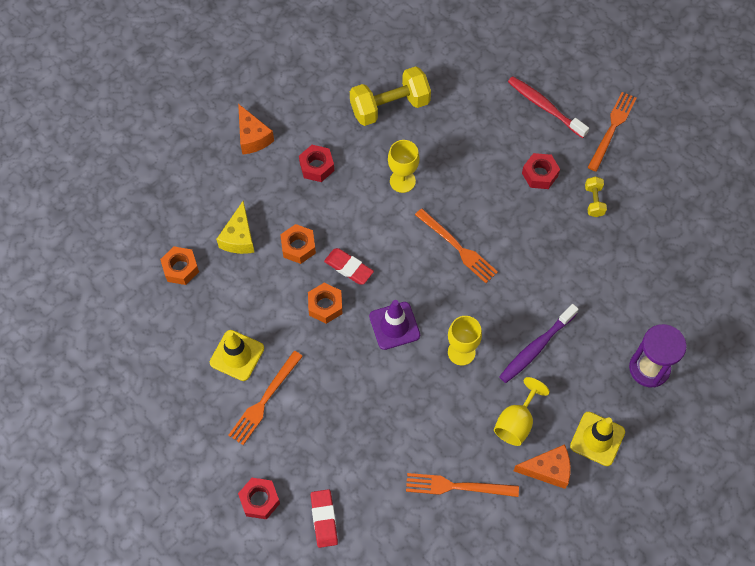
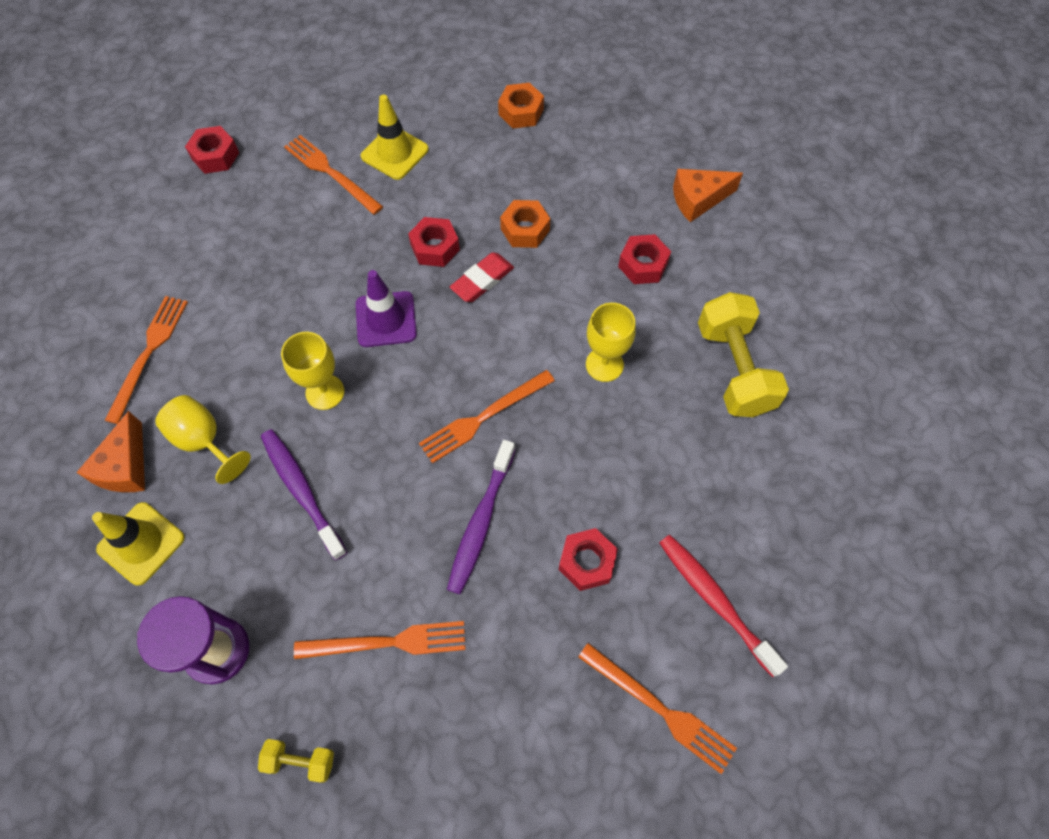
camera: 100 degrees right, 0 degrees up
(239, 237) = (551, 171): yellow cheese -> none
(324, 519) = (169, 211): red eraser -> none
(325, 306) = (435, 247): orange nut -> red nut
(529, 236) = (481, 521): none -> purple toothbrush
(545, 107) = (715, 601): red toothbrush -> red toothbrush turned 90 degrees counterclockwise
(594, 201) = (523, 638): yellow dumbbell -> yellow dumbbell (300, 760)
(616, 273) = (388, 642): none -> orange fork

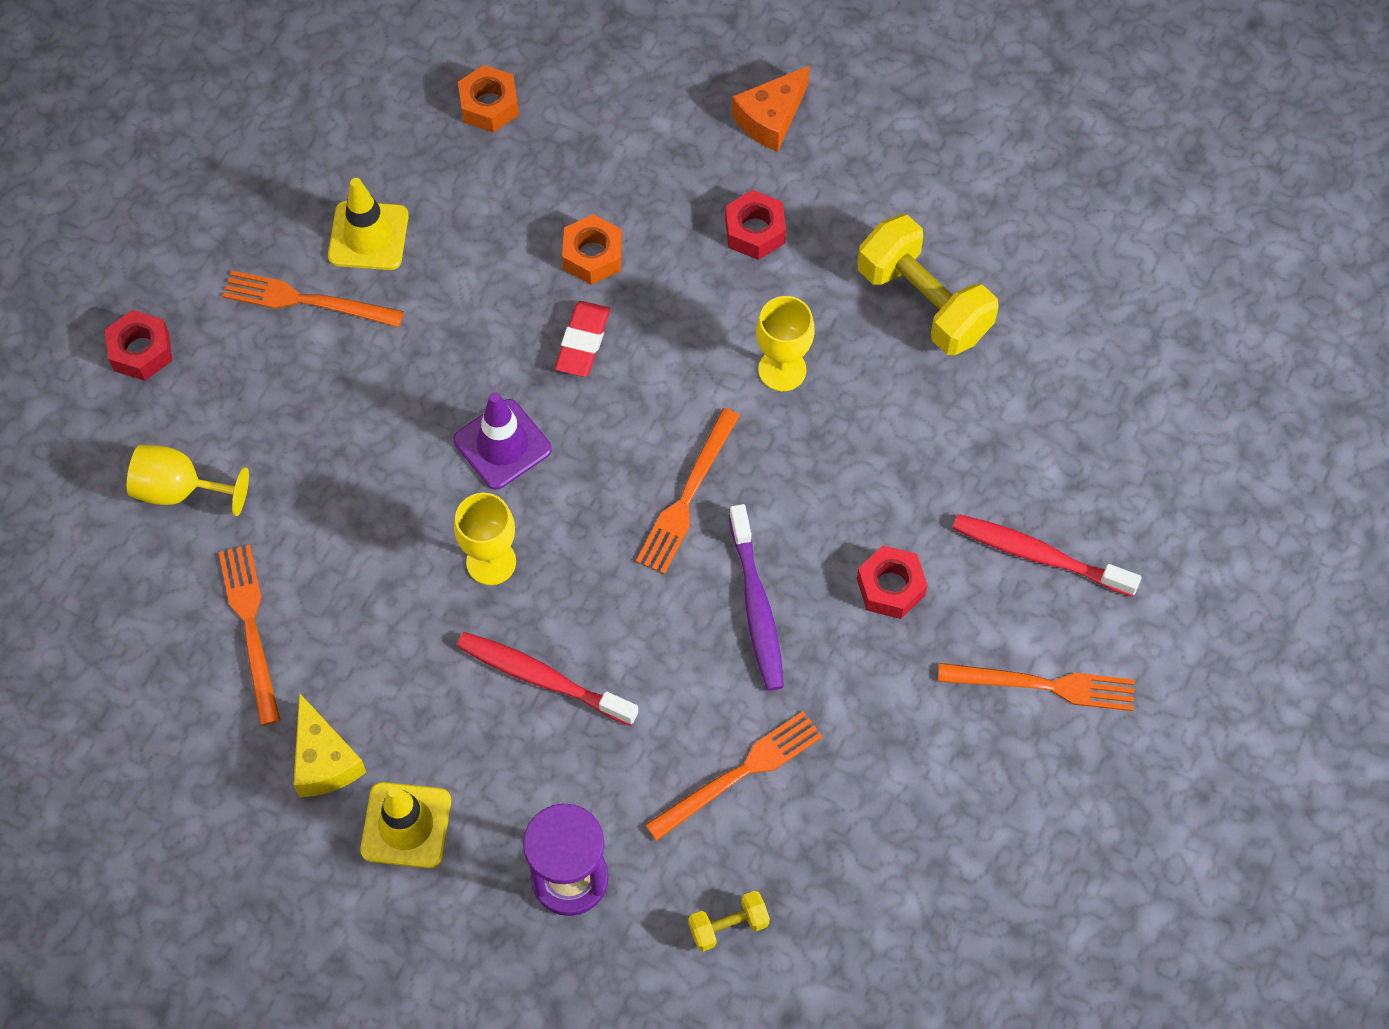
camera: 30 degrees left, 0 degrees up
(125, 467) = (324, 760): orange cheese -> yellow cheese
(204, 441) = (393, 686): yellow goblet -> yellow goblet (180, 490)
(302, 491) = (543, 678): purple toothbrush -> red toothbrush
(435, 247) = (500, 331): red nut -> none

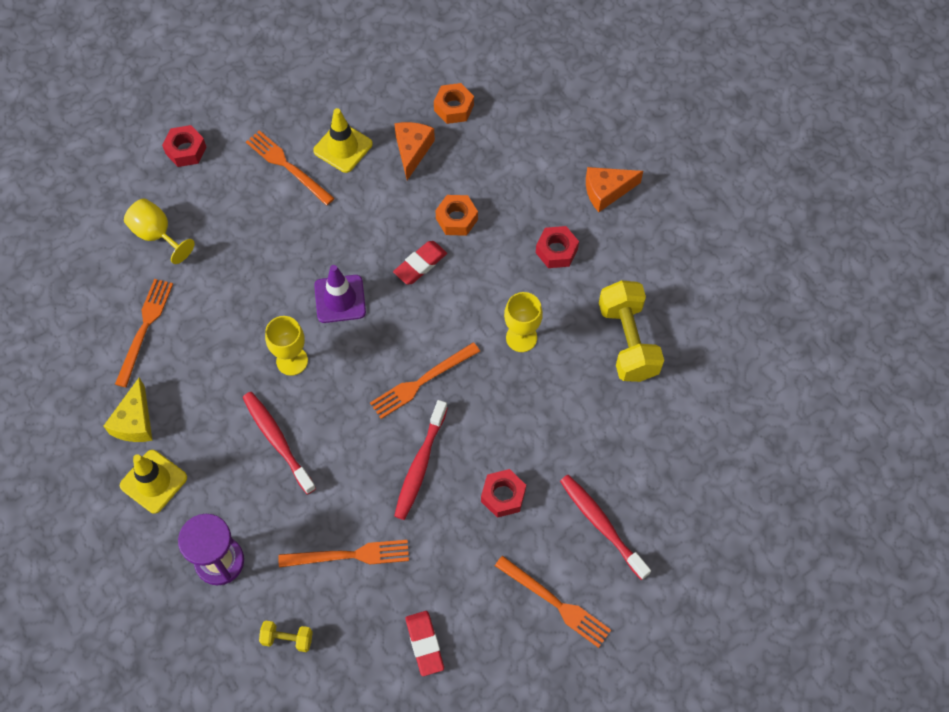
camera: 30 degrees right, 0 degrees up
(470, 193) = (412, 151): none -> orange cheese
(756, 606) = (420, 465): purple toothbrush -> red toothbrush
(912, 830) = (424, 644): none -> red eraser

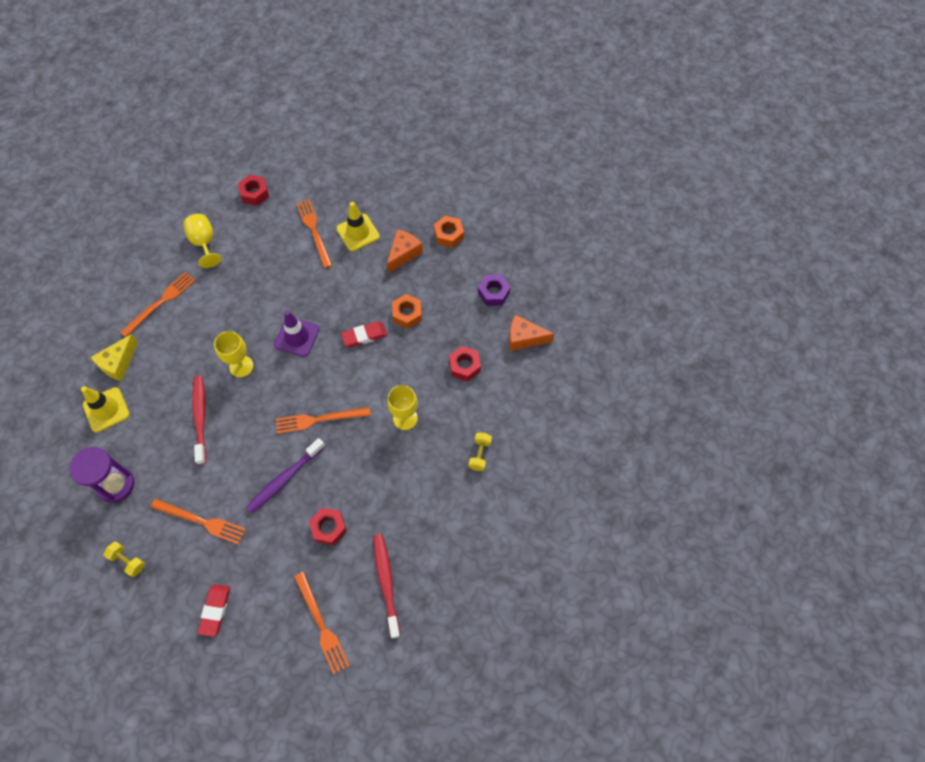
camera: 25 degrees right, 0 degrees up
(420, 465) = (285, 479): red toothbrush -> purple toothbrush
(543, 154) = (493, 293): none -> purple nut
(628, 341) = (480, 454): yellow dumbbell -> yellow dumbbell, size x0.48

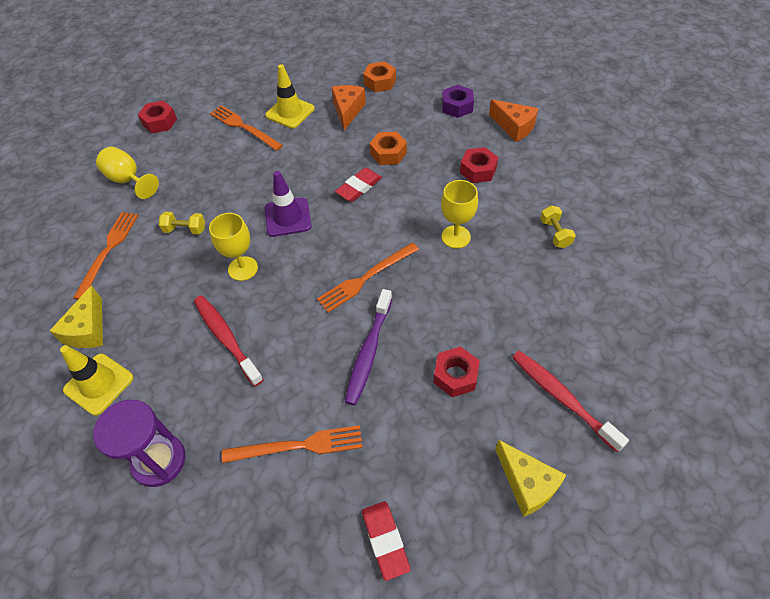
camera: 25 degrees left, 10 degrees down
(128, 561) = (229, 544): yellow dumbbell -> yellow dumbbell (185, 229)
(321, 625) = (527, 484): orange fork -> yellow cheese
(524, 338) = (514, 127): orange cheese -> orange cheese turned 120 degrees counterclockwise

